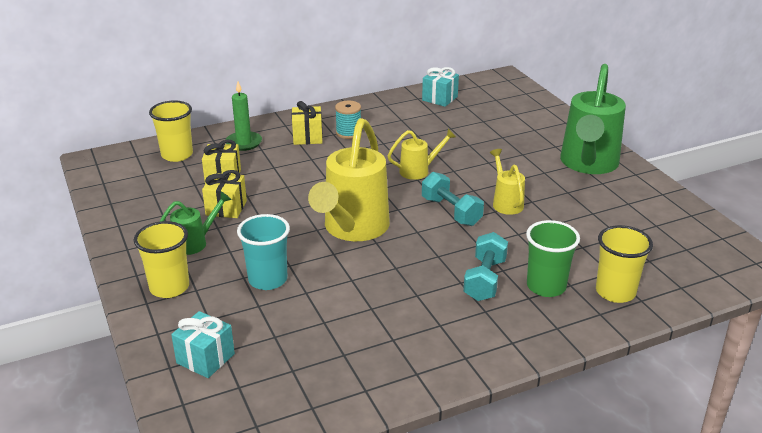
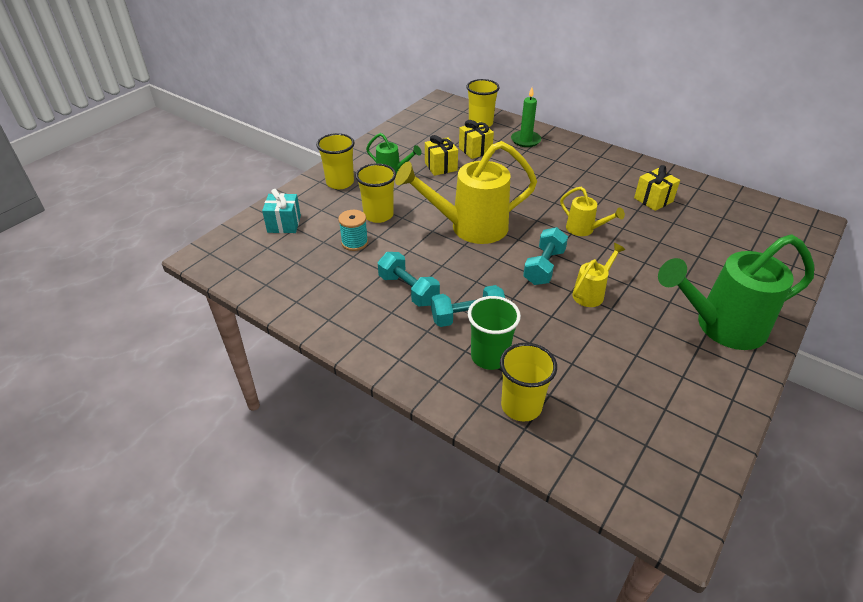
camera: 60 degrees right, 10 degrees up
(268, 280) = (378, 215): turquoise cup -> yellow cup
(307, 137) = (566, 161): yellow gift -> yellow gift (653, 200)
(348, 133) = (596, 176): turquoise spool -> turquoise spool (354, 242)
(415, 302) = (408, 290): none -> turquoise dumbbell
(439, 98) = (714, 199): turquoise gift -> none

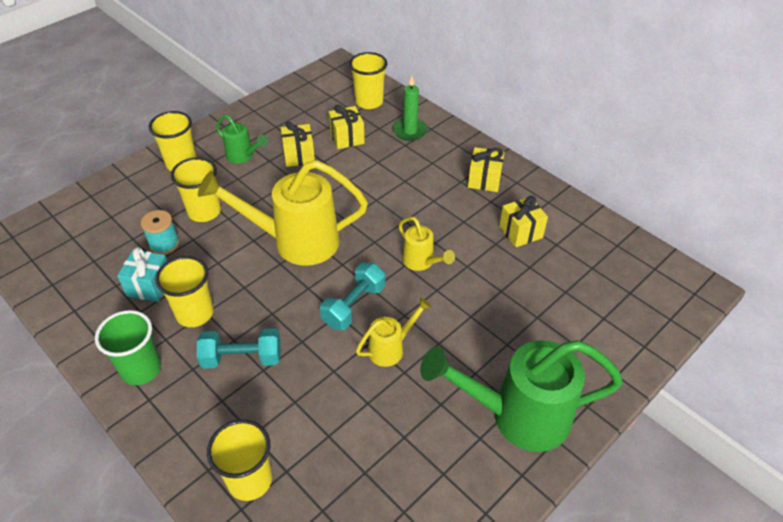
camera: 10 degrees right, 5 degrees up
(284, 224) = (101, 210): turquoise gift -> turquoise gift (149, 286)
(408, 290) = (195, 313): turquoise dumbbell -> yellow cup
(489, 356) = (244, 412): green cup -> green cup (141, 369)
(604, 167) = (484, 180): none -> yellow gift

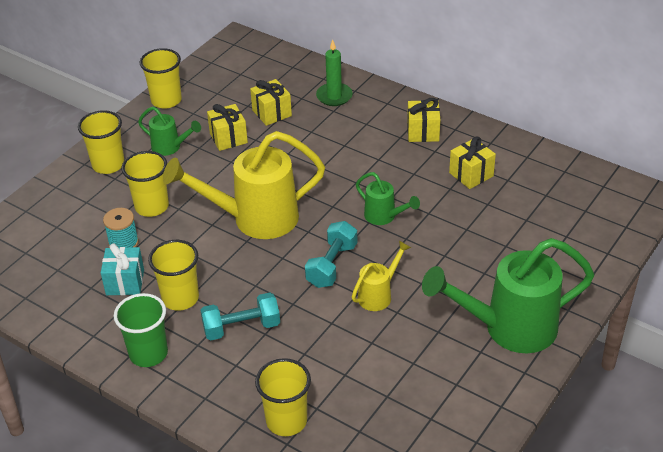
camera: 10 degrees left, 5 degrees down
(369, 102) = (282, 73): yellow cup -> yellow cup (166, 100)
(421, 262) = (384, 217): yellow watering can -> green watering can

